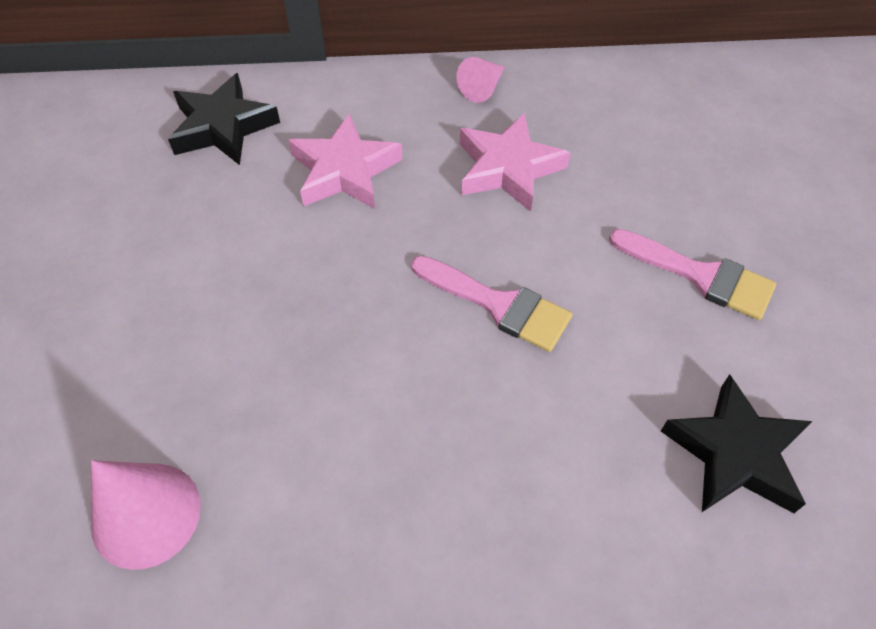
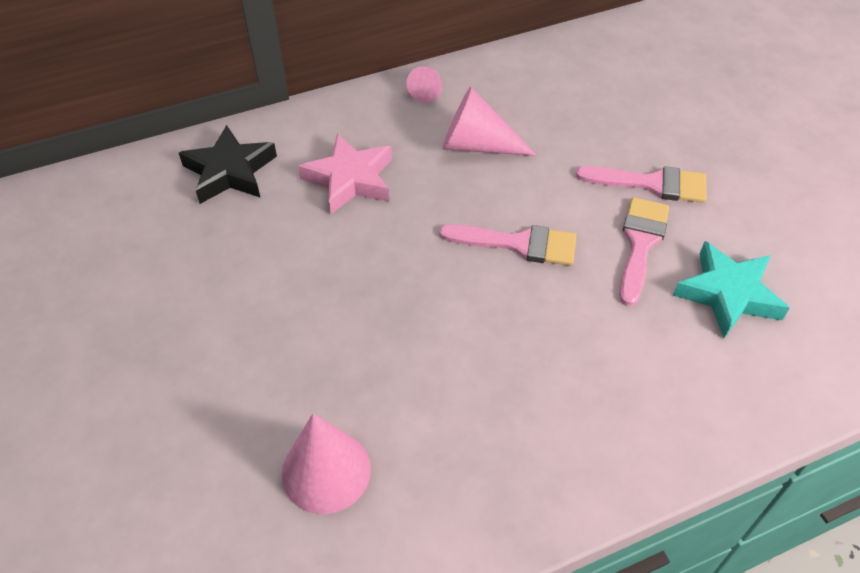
camera: 20 degrees left, 5 degrees down
(508, 168) = (477, 145): pink star -> pink cone
(650, 350) = (640, 243): none -> pink brush
(735, 453) = (728, 294): black star -> turquoise star

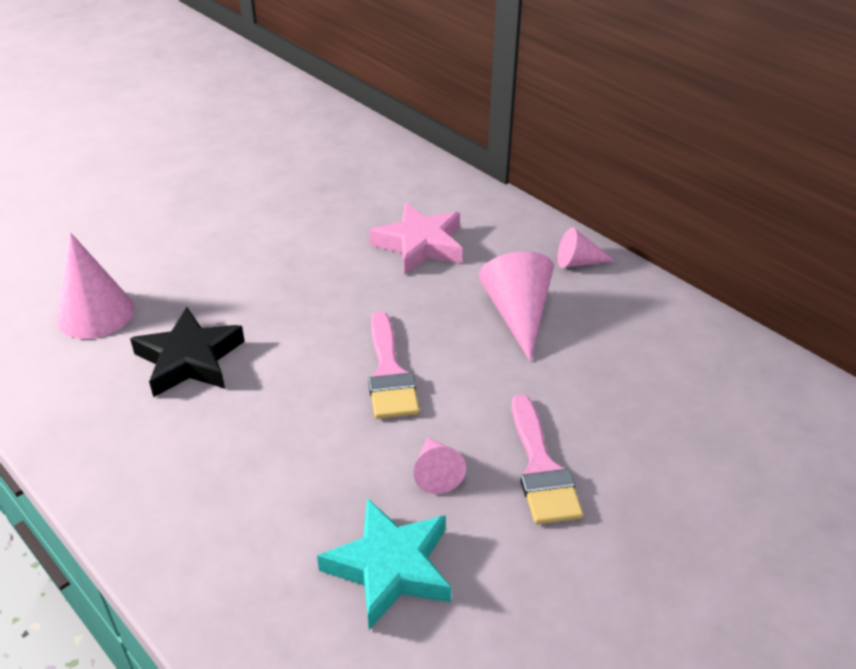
camera: 70 degrees right, 10 degrees down
(230, 171) = (392, 179): black star -> black star (189, 359)
(640, 243) = (436, 472): pink brush -> pink cone

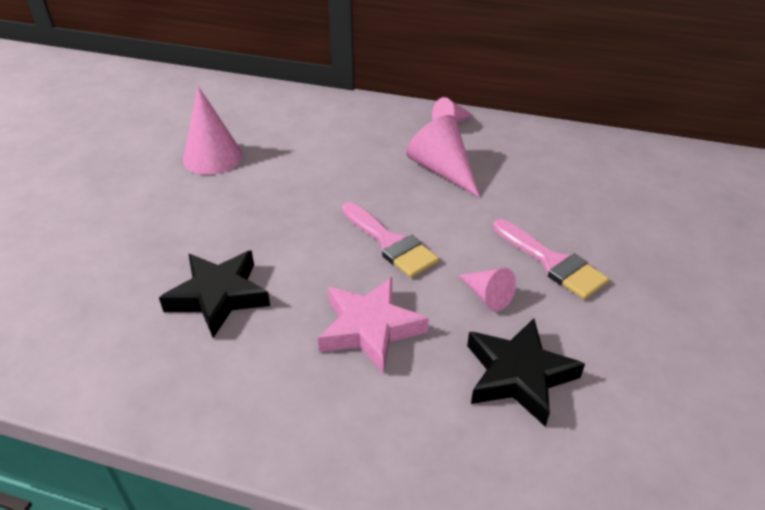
camera: 30 degrees left, 0 degrees up
(95, 313) = (95, 294): pink cone -> pink cone (212, 157)
(390, 567) = (518, 375): turquoise star -> black star
(420, 245) = (329, 148): pink star -> pink star (370, 328)

